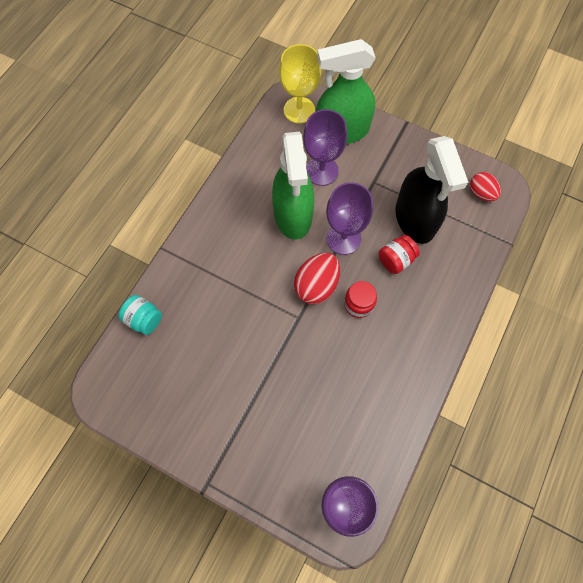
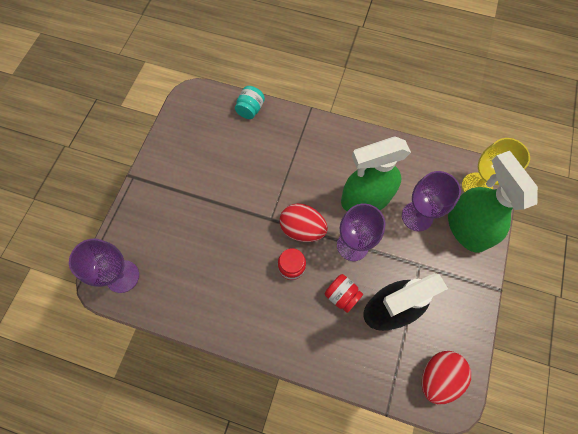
camera: 80 degrees right, 0 degrees up
(481, 193) = (438, 376): red egg -> red egg, size x1.54

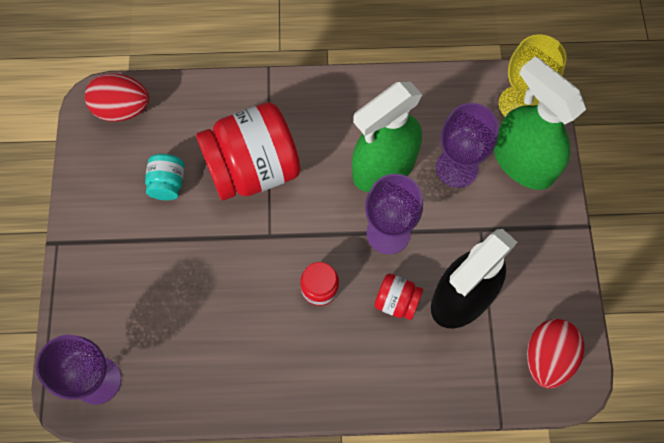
camera: 20 degrees left, 0 degrees up
(250, 109) = (185, 96): turquoise jar -> turquoise jar (168, 184)
(276, 171) = (253, 169): none -> red jar
(302, 229) = (315, 234): red egg -> red egg (122, 109)

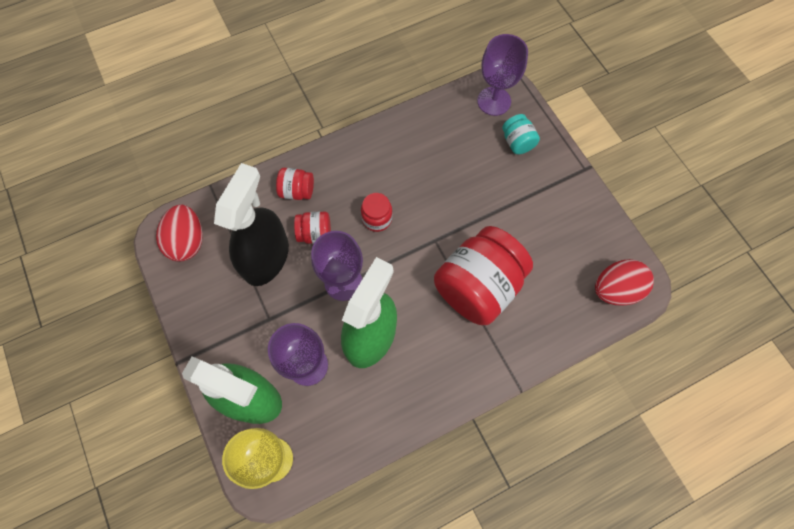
camera: 155 degrees right, 0 degrees up
(168, 184) = (536, 245): turquoise jar -> turquoise jar (517, 142)
(397, 365) = (297, 191): none -> red jar

